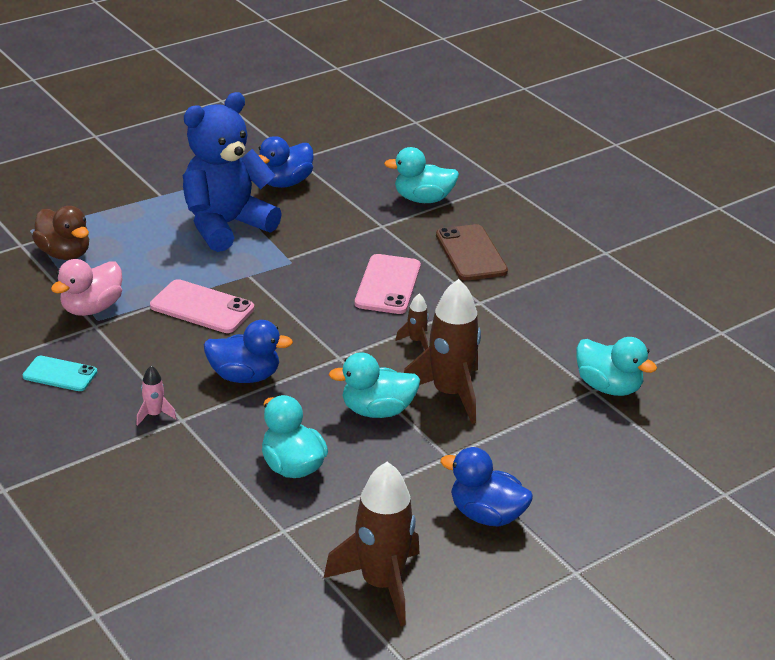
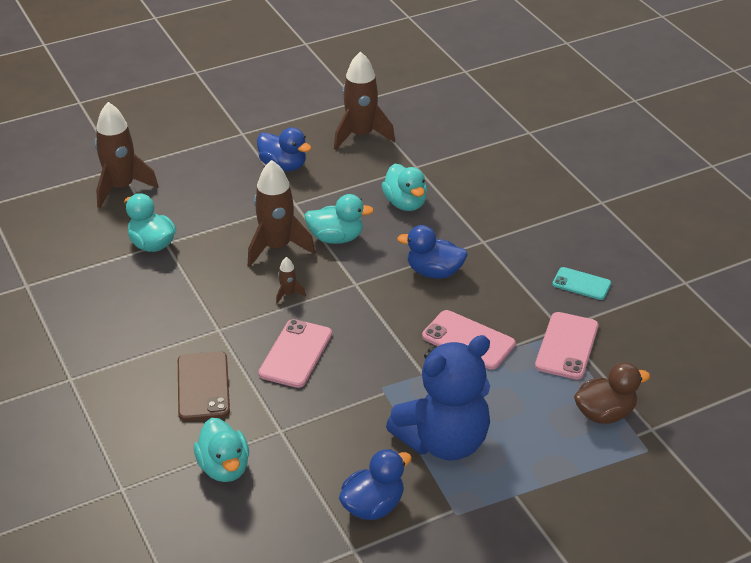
camera: 170 degrees left, 5 degrees up
(64, 253) = (605, 413): brown duck -> brown duck turned 105 degrees clockwise
(91, 308) = (567, 346): pink duck -> pink phone
(154, 415) = (503, 246): pink rocket -> none
(423, 199) = (224, 467): turquoise duck -> turquoise duck turned 60 degrees clockwise
(700, 462) = (121, 187): none -> brown rocket

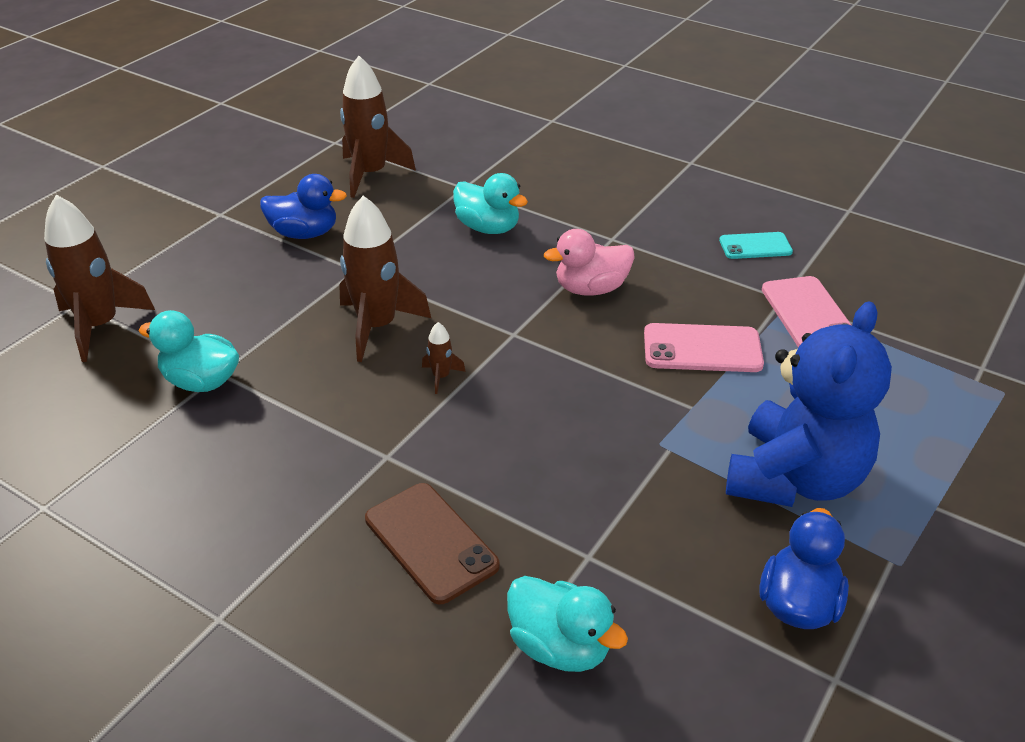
camera: 30 degrees left, 0 degrees up
(295, 354) = (516, 446): pink phone -> none
(336, 238) = (442, 291): turquoise duck -> none
(434, 272) = (591, 289): blue duck -> pink duck
(605, 413) = (922, 371): brown duck -> none

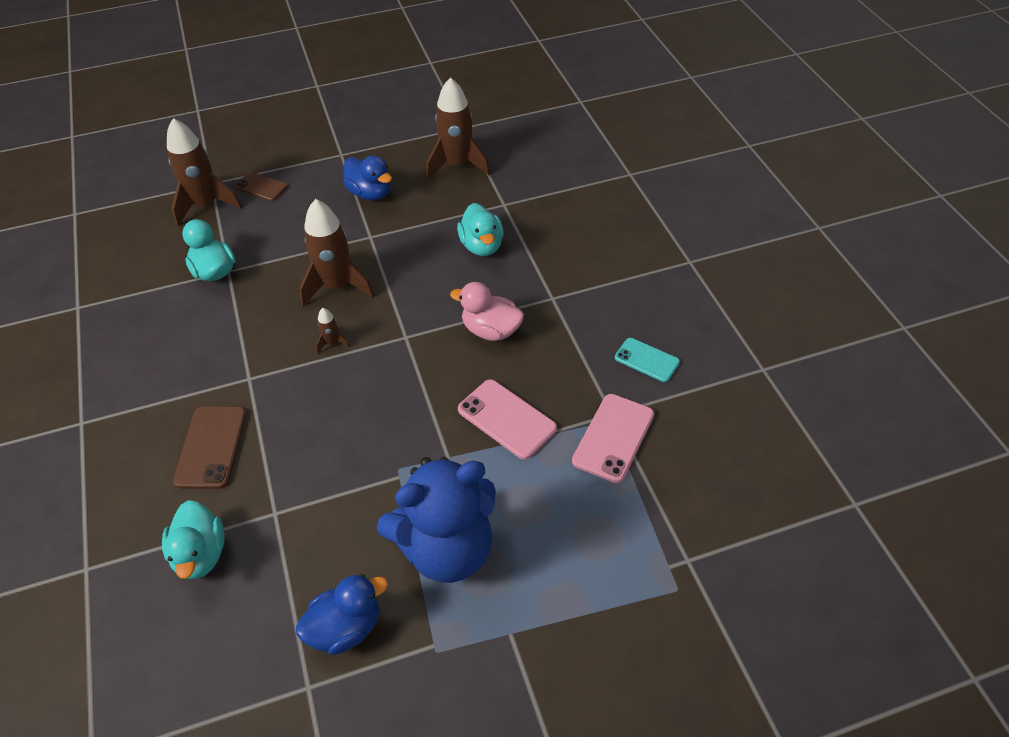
camera: 40 degrees right, 10 degrees up
(155, 280) = (261, 187): none -> brown phone

